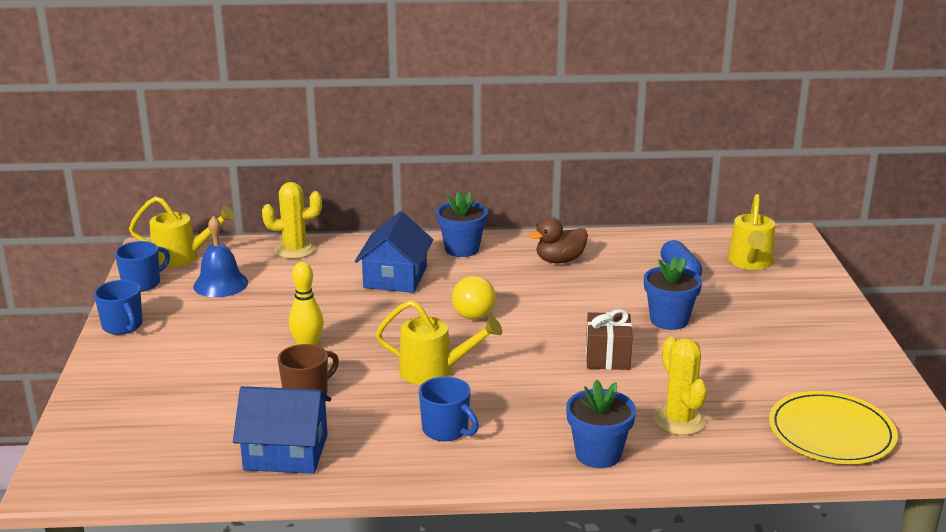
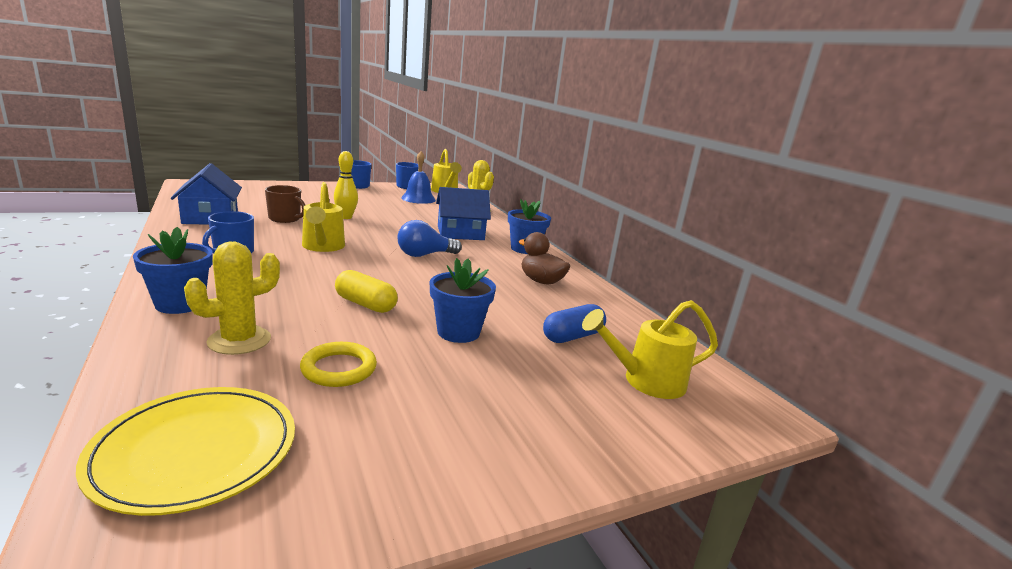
camera: 65 degrees right, 5 degrees down
(473, 310) = (424, 255): yellow light bulb -> blue light bulb
(607, 357) = (365, 304): brown gift -> yellow capsule
(729, 378) = (339, 368): none -> yellow ring

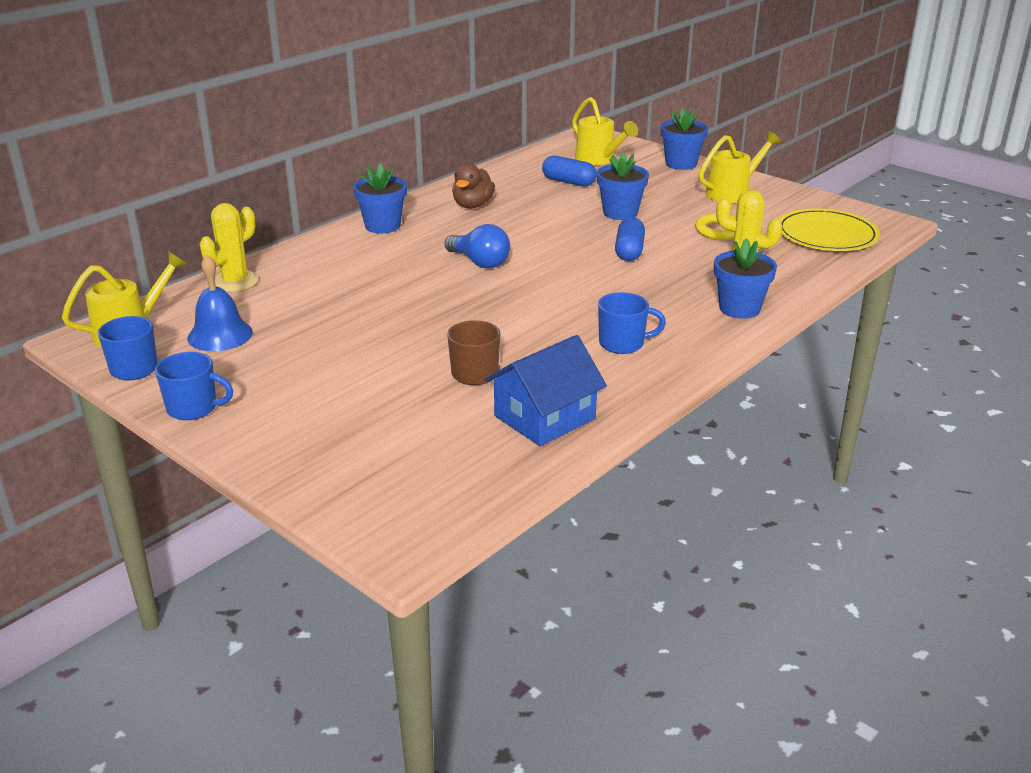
camera: 110 degrees left, 10 degrees up
(322, 247) = (536, 312): yellow watering can -> yellow watering can (732, 193)
(345, 217) = (406, 344): yellow bowling pin -> none
(365, 304) = (629, 251): yellow capsule -> blue capsule
(460, 233) = (370, 266): blue house -> none
(600, 445) = (681, 164): none -> blue flower pot

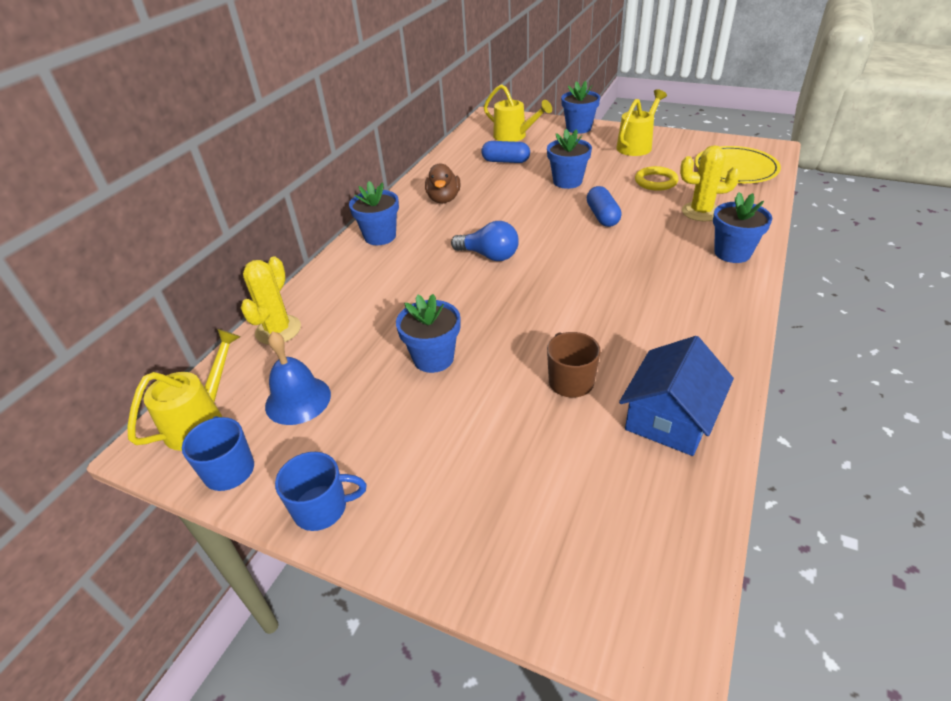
camera: 15 degrees left, 10 degrees up
(361, 331) = (433, 358): none -> blue flower pot
(623, 343) = (671, 313): blue mug -> none

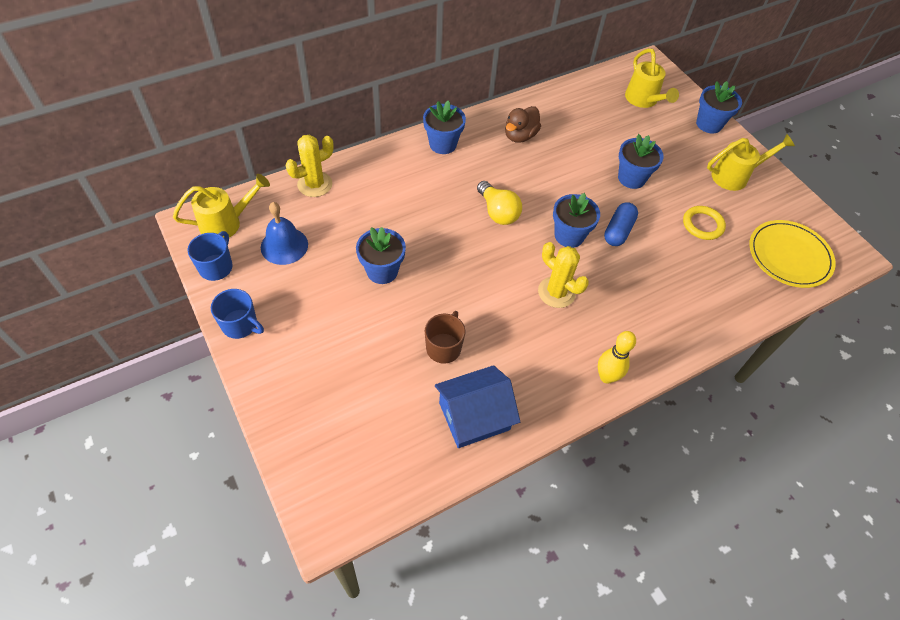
camera: 30 degrees right, 15 degrees up
(489, 255) = (498, 212): blue light bulb -> yellow light bulb
(505, 161) = (607, 125): blue capsule -> none
(701, 212) = (700, 279): yellow cactus -> yellow cactus (556, 292)
(730, 313) = (606, 377): none -> yellow bowling pin
(732, 253) = (674, 331): blue flower pot -> blue flower pot (569, 236)

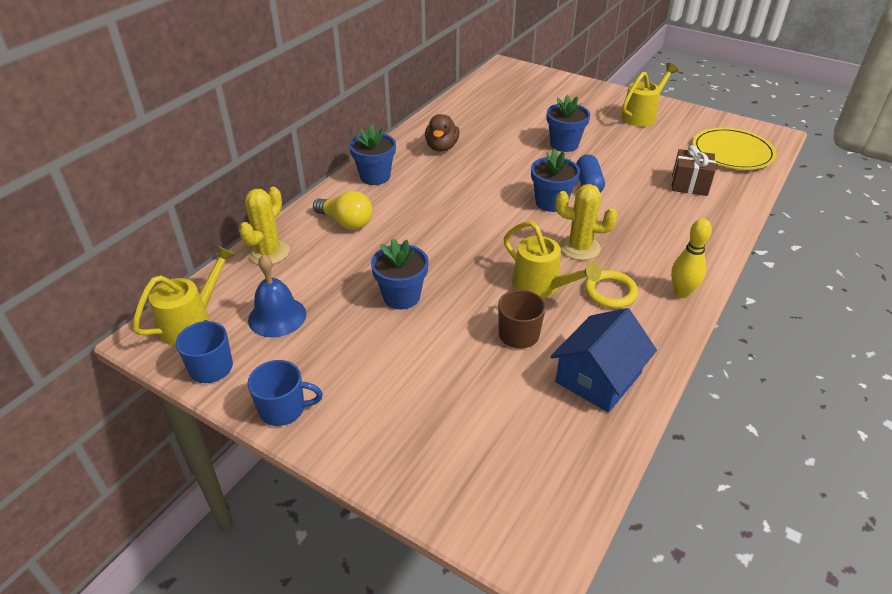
camera: 25 degrees left, 15 degrees down
(498, 212) = (472, 208): yellow light bulb -> yellow light bulb (346, 222)
(643, 100) = (523, 91): yellow watering can -> yellow watering can (541, 286)
(702, 225) = (650, 155): yellow ring -> yellow ring (610, 292)
(709, 124) = (589, 90): blue flower pot -> none
(712, 273) = (689, 185): none -> brown gift

